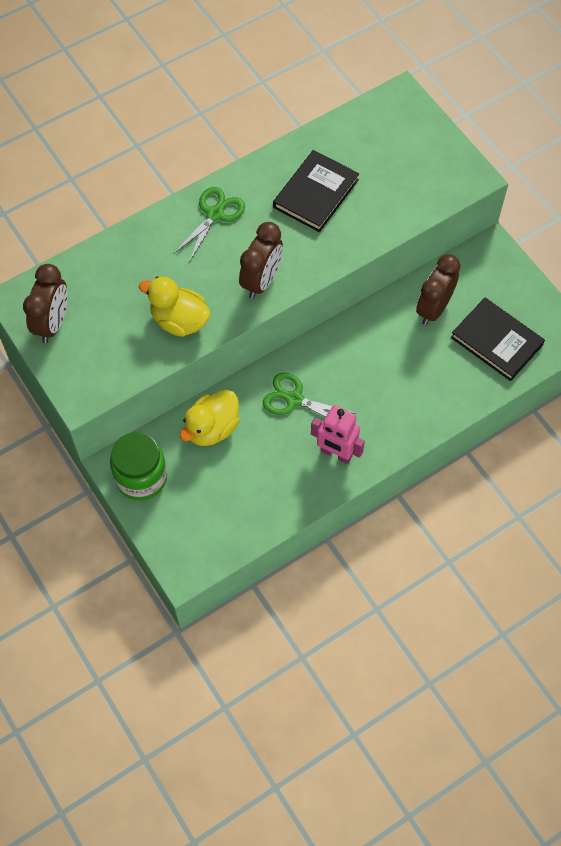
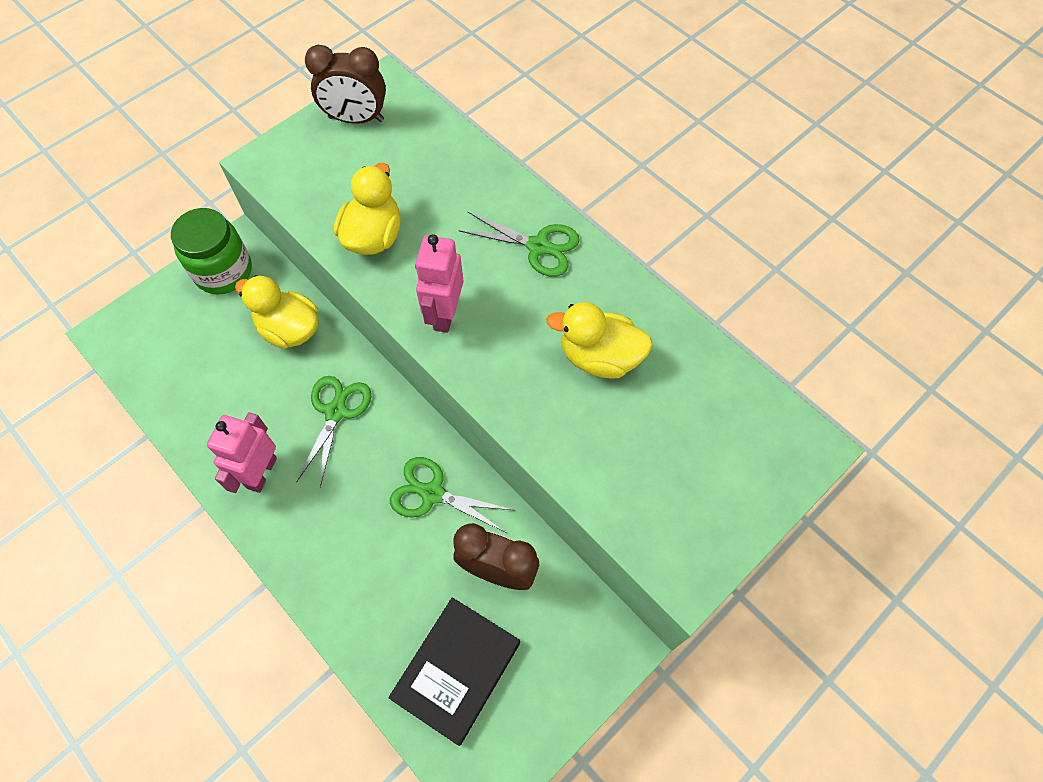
camera: 80 degrees right, 0 degrees up
(261, 281) = (444, 314): brown clock -> pink robot
(315, 193) = (599, 357): black book -> yellow duck
(371, 341) = (432, 493): none -> green scissors

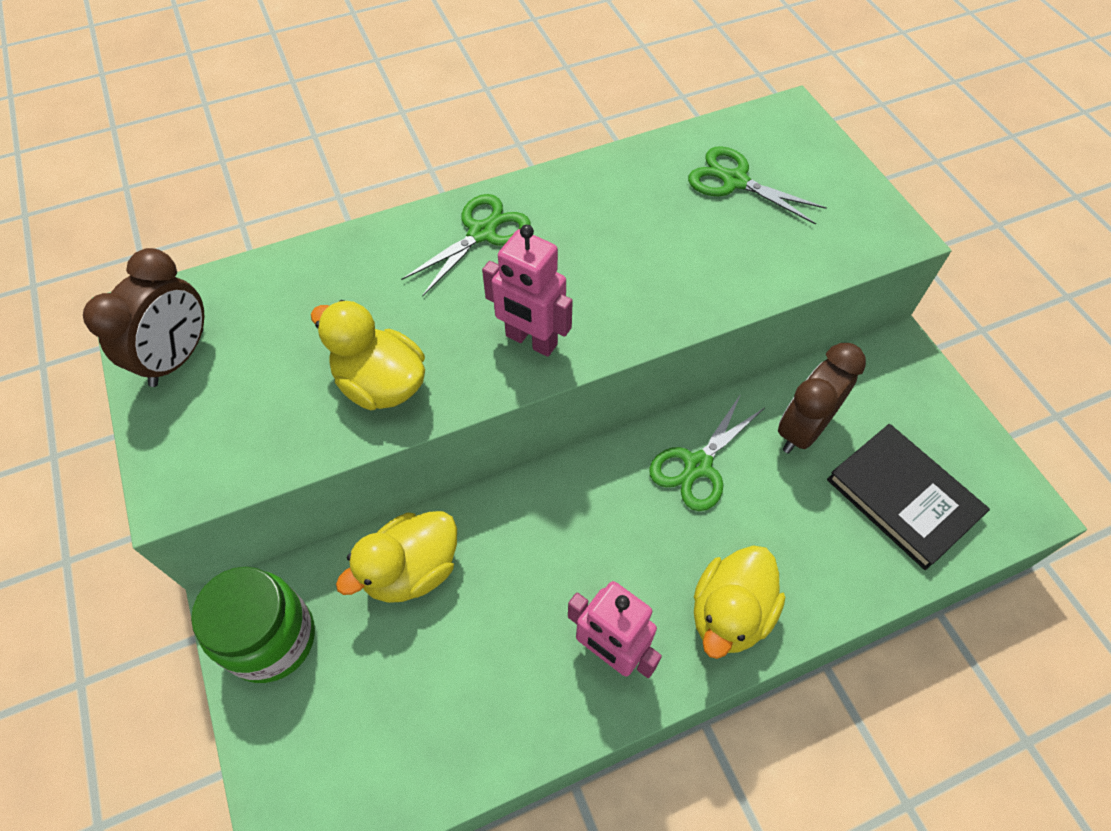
camera: 70 degrees left, 5 degrees down
(336, 411) = (556, 542): green scissors -> green scissors (734, 181)
(599, 357) = (643, 224): yellow duck -> yellow duck (729, 613)

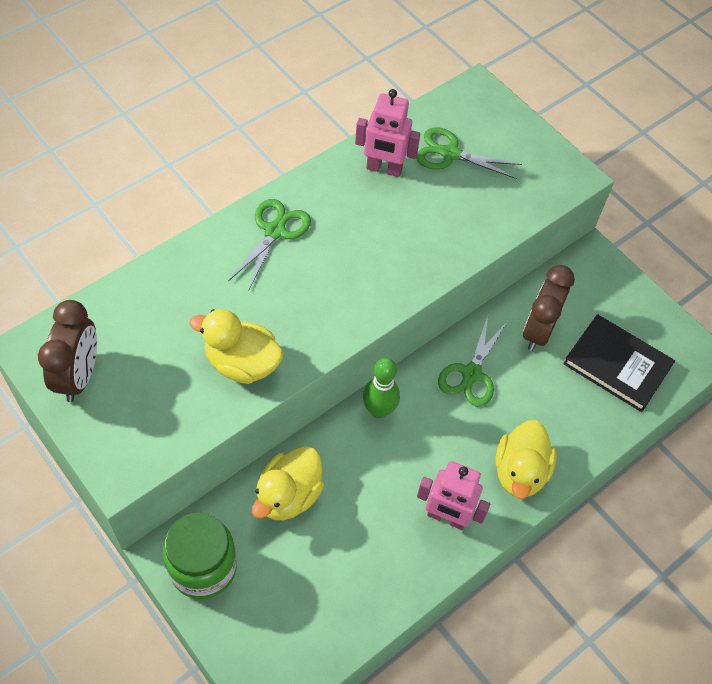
camera: 20 degrees left, 0 degrees up
(531, 341) = (340, 308): pink robot -> pink robot (384, 169)
(563, 486) = (379, 410): none -> green bowling pin

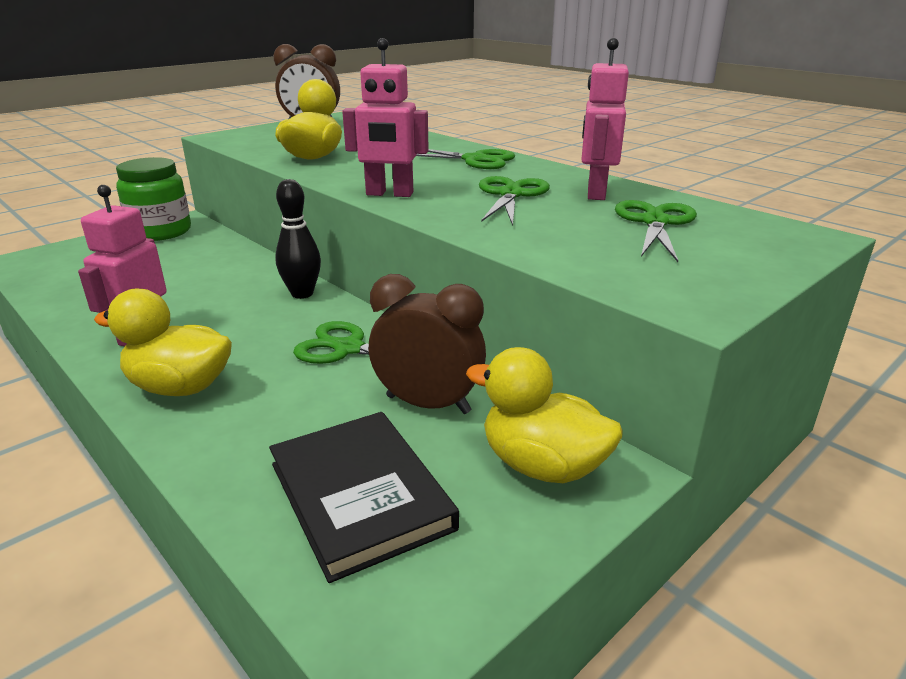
camera: 90 degrees right, 30 degrees down
(288, 495) = (214, 257): yellow duck -> yellow duck (542, 465)
(375, 301) = (389, 194): none -> pink robot
(379, 410) = (302, 294): green bowling pin -> black bowling pin
(383, 221) = (511, 194): none -> green scissors
(617, 365) = (360, 495): black book -> black book turned 60 degrees counterclockwise

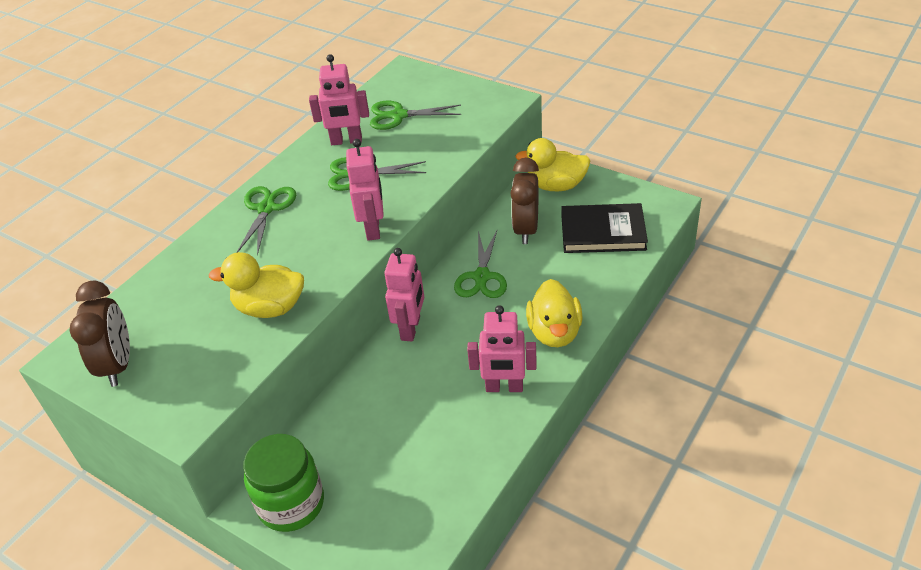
camera: 100 degrees left, 15 degrees up
(302, 294) = (411, 328): black bowling pin -> pink robot
(360, 495) = (603, 232): black book -> black book turned 45 degrees clockwise
(542, 465) = (556, 186): yellow duck -> yellow duck turned 75 degrees clockwise

